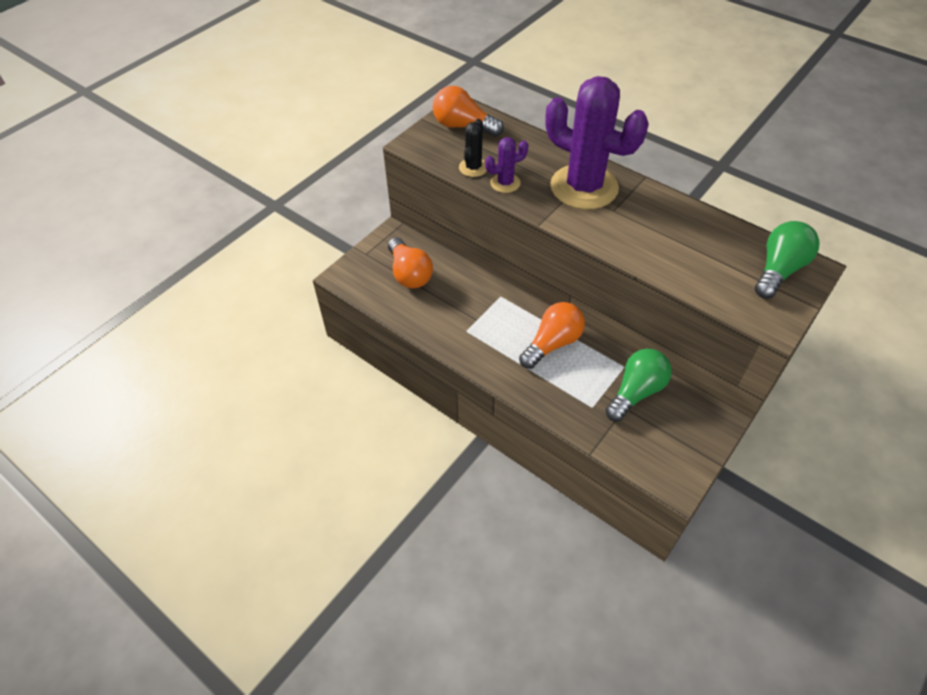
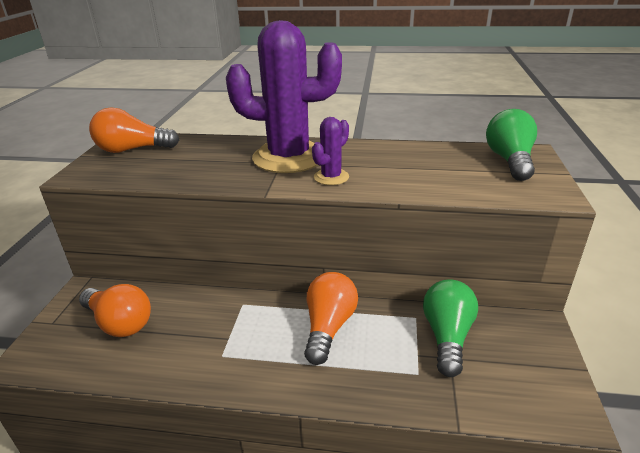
camera: 30 degrees left, 20 degrees down
(473, 167) = (161, 174): black cactus -> none
(505, 183) = (205, 175): purple cactus -> purple cactus (331, 177)

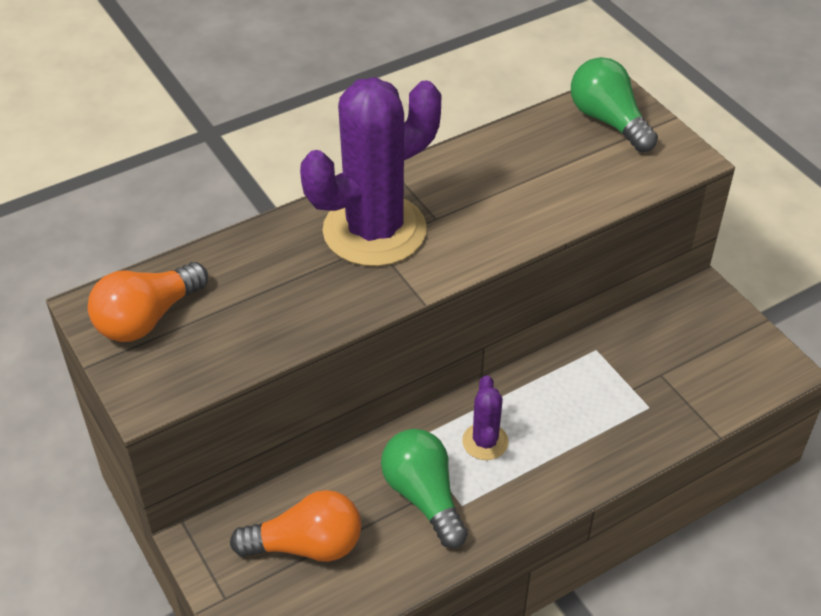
camera: 40 degrees left, 15 degrees up
(328, 327) = (528, 410): orange light bulb -> none
(331, 177) = (461, 239): purple cactus -> purple cactus (485, 442)
(447, 336) = (640, 354): green light bulb -> green light bulb (424, 496)

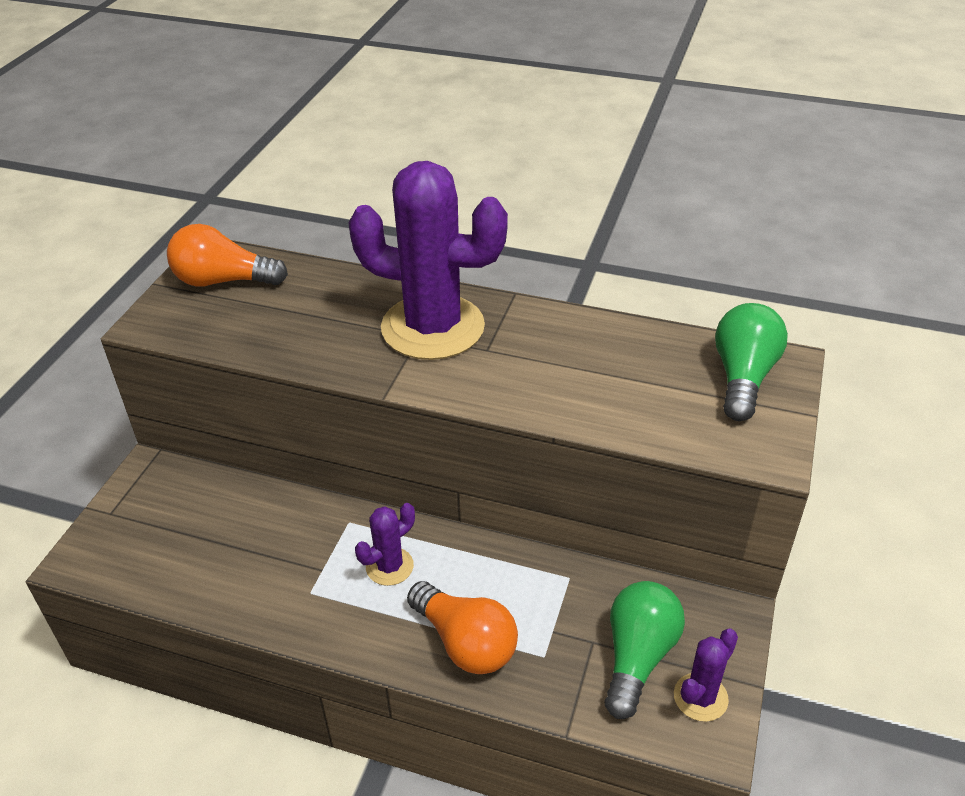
camera: 50 degrees right, 5 degrees down
(306, 545) = (191, 526): orange light bulb -> orange light bulb (465, 642)
(424, 496) = (297, 564): green light bulb -> green light bulb (637, 657)
(750, 352) = (700, 697): none -> purple cactus

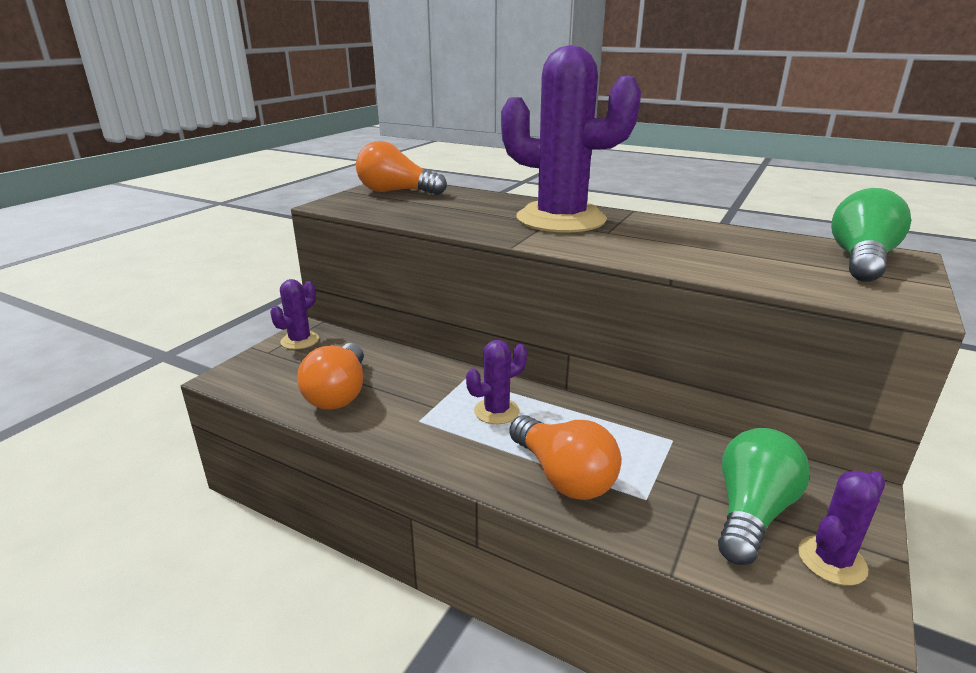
camera: 10 degrees right, 15 degrees down
(142, 488) = (300, 340): none -> purple cactus
(213, 566) = (339, 393): none -> orange light bulb

